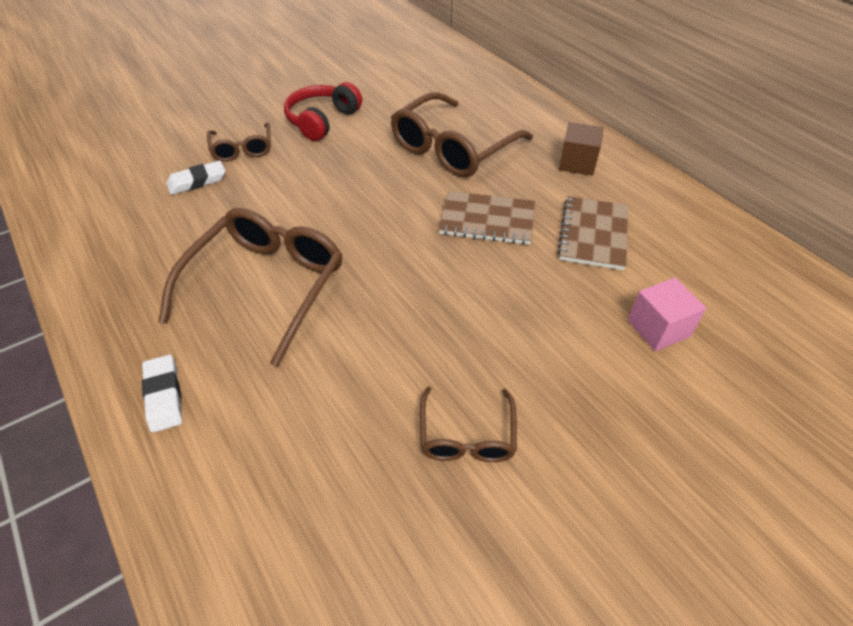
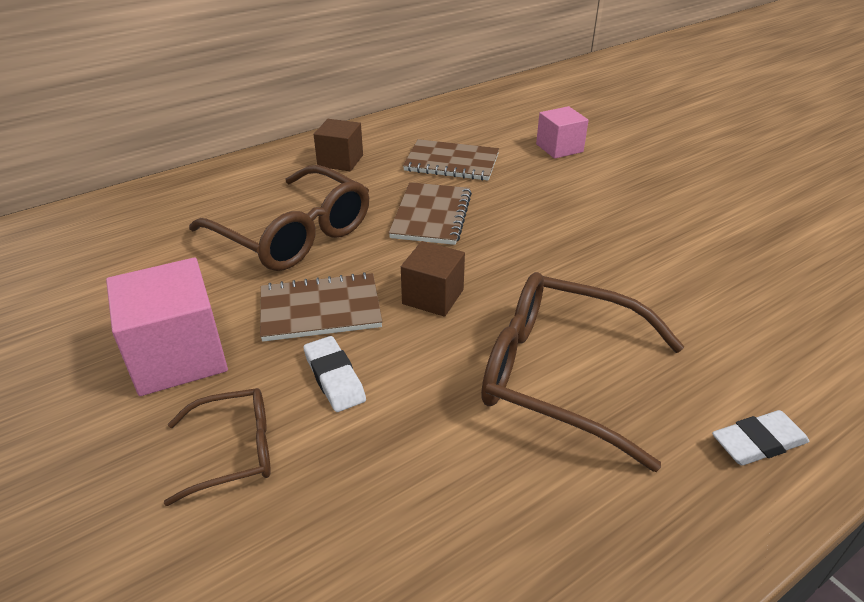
camera: 90 degrees left, 10 degrees down
(197, 181) = (323, 501): white eraser -> white eraser (334, 378)
(322, 120) = (178, 356): red headphones -> pink cube
(359, 168) = (320, 310): none -> brown notebook
(368, 221) = (433, 296): none -> brown cube
(467, 435) = (699, 234): brown glasses -> none

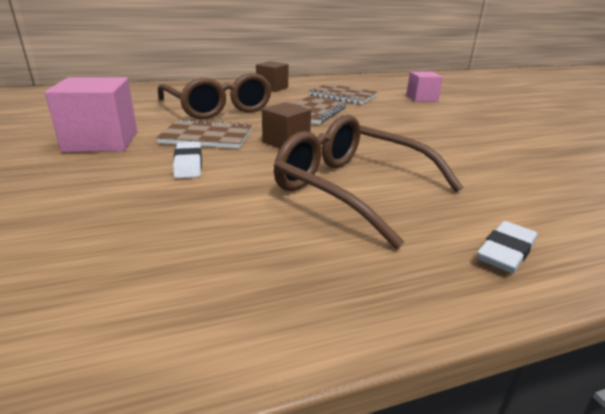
camera: 15 degrees right, 10 degrees down
(233, 451) = (92, 183): brown glasses -> none
(758, 443) = (506, 252): white eraser -> white eraser turned 45 degrees counterclockwise

